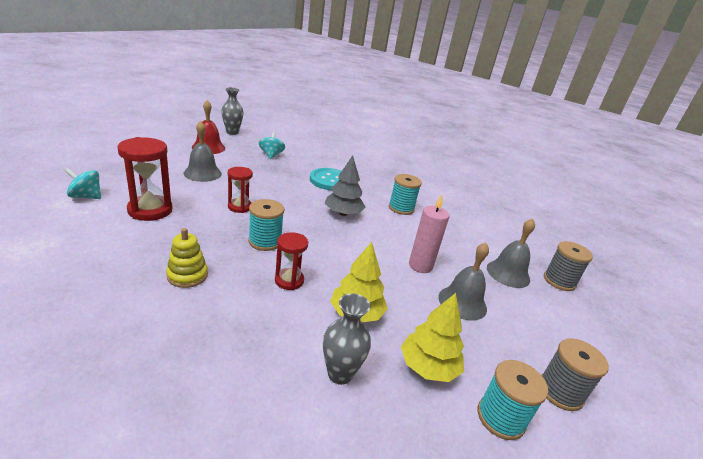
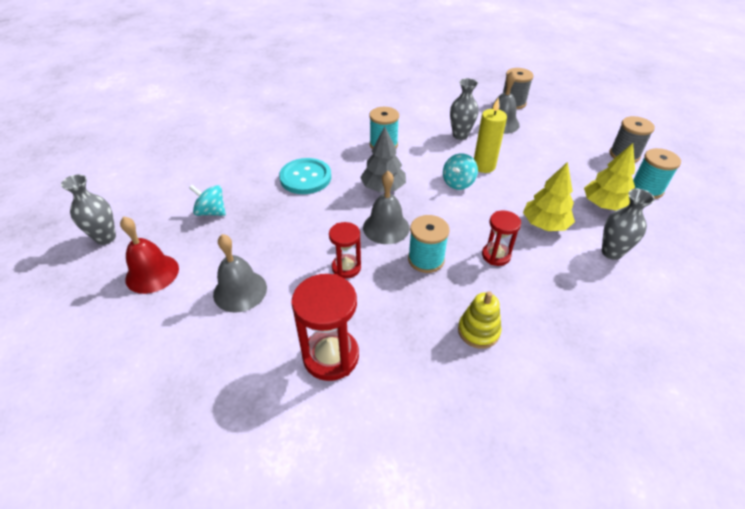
camera: 60 degrees left, 15 degrees up
(86, 196) = (267, 432): turquoise spinning top -> turquoise spinning top (458, 183)
(420, 266) = (484, 166): pink candle -> yellow candle
(457, 248) = (460, 135): none -> grey vase
(462, 302) = (535, 161): grey bell -> grey bell (386, 227)

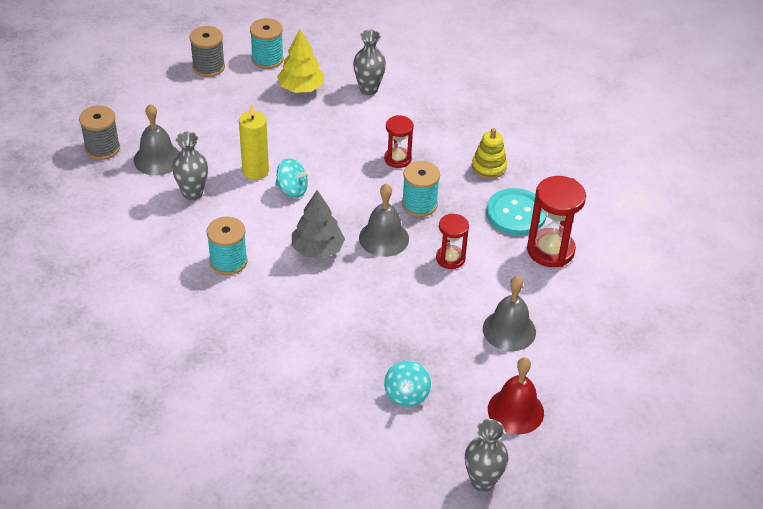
camera: 105 degrees left, 0 degrees up
(305, 177) = (317, 323): turquoise button -> turquoise button (516, 214)
(545, 224) = (343, 127): yellow tree -> none

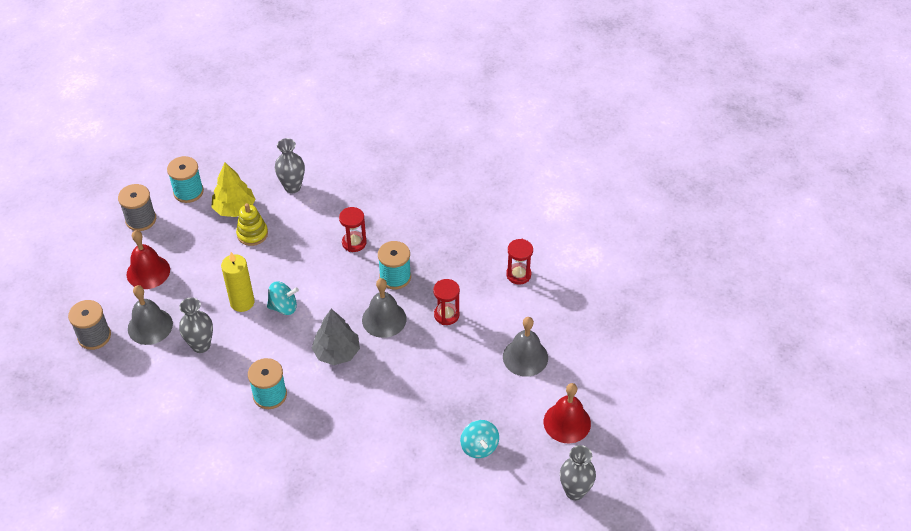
camera: 25 degrees left, 5 degrees up
(186, 113) = (148, 272): none -> red bell
(489, 167) = (431, 220): yellow stacking toy -> yellow stacking toy (252, 234)
(516, 214) = (475, 253): turquoise button -> none
(550, 250) = (518, 275): red hourglass -> red hourglass, size x0.61

